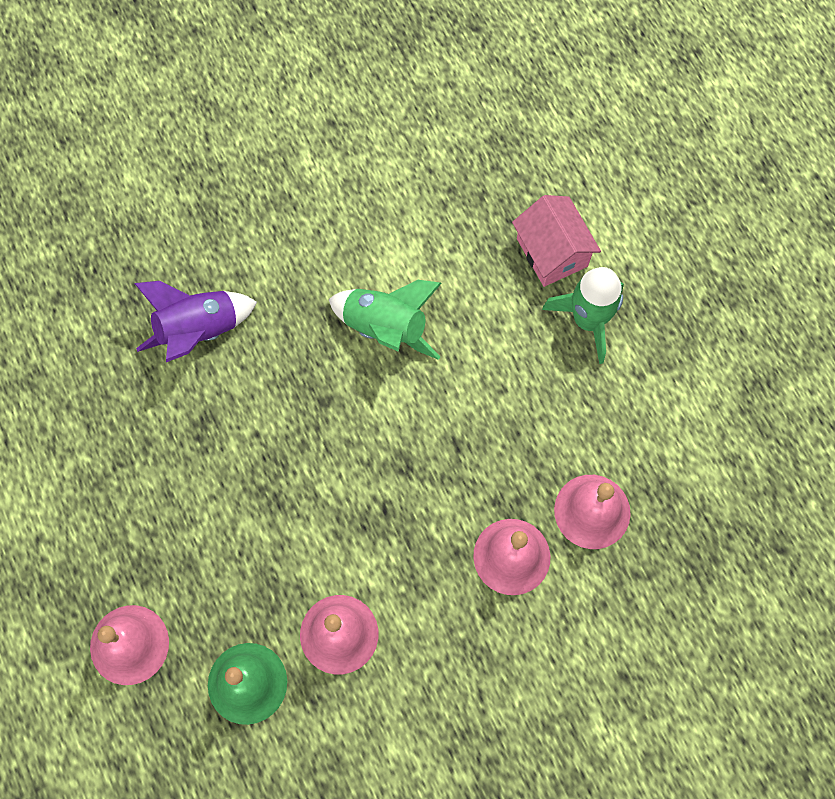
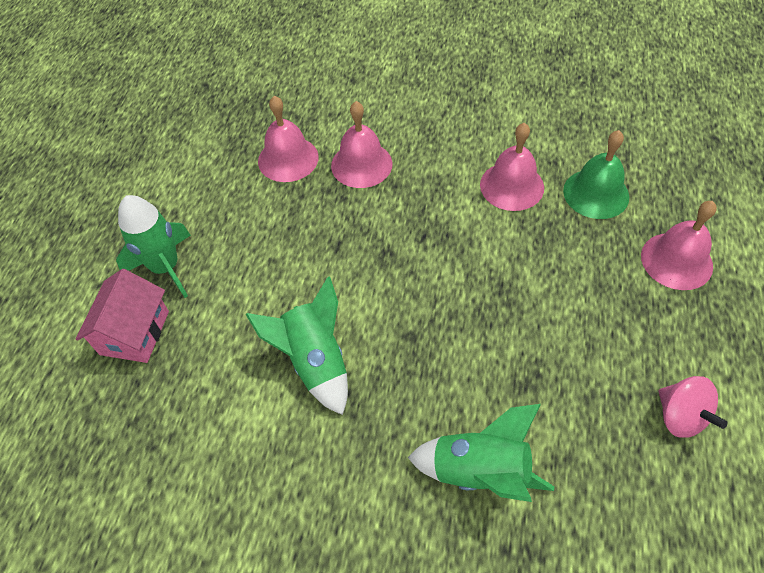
camera: 140 degrees left, 15 degrees down
(66, 476) = (680, 416): none -> pink spinning top
(199, 331) = (480, 471): purple rocket -> green rocket

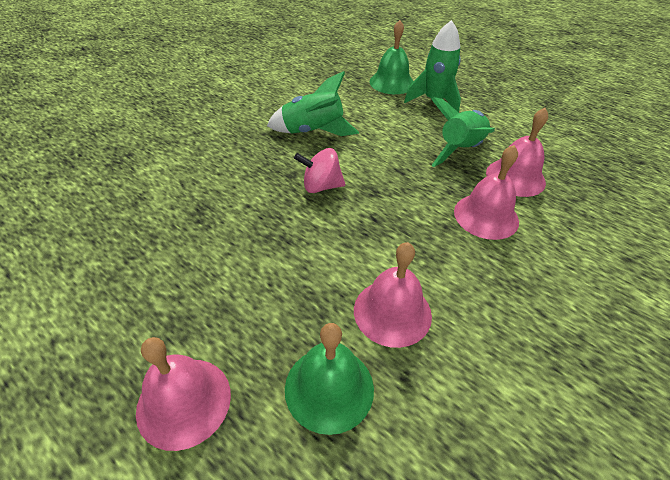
camera: 115 degrees right, 10 degrees down
(134, 333) = (391, 82): pink house -> green bell
(480, 471) = (176, 164): green rocket -> green rocket (460, 150)
(680, 416) = (77, 281): pink spinning top -> pink spinning top (321, 186)

